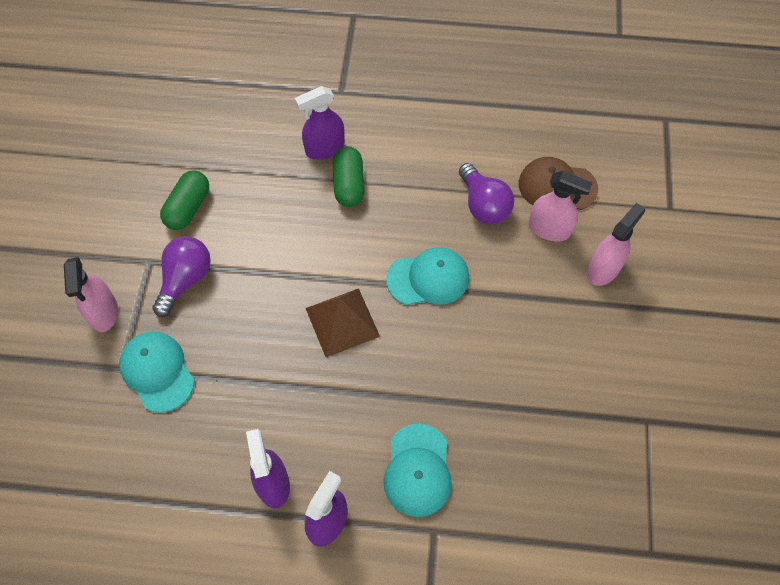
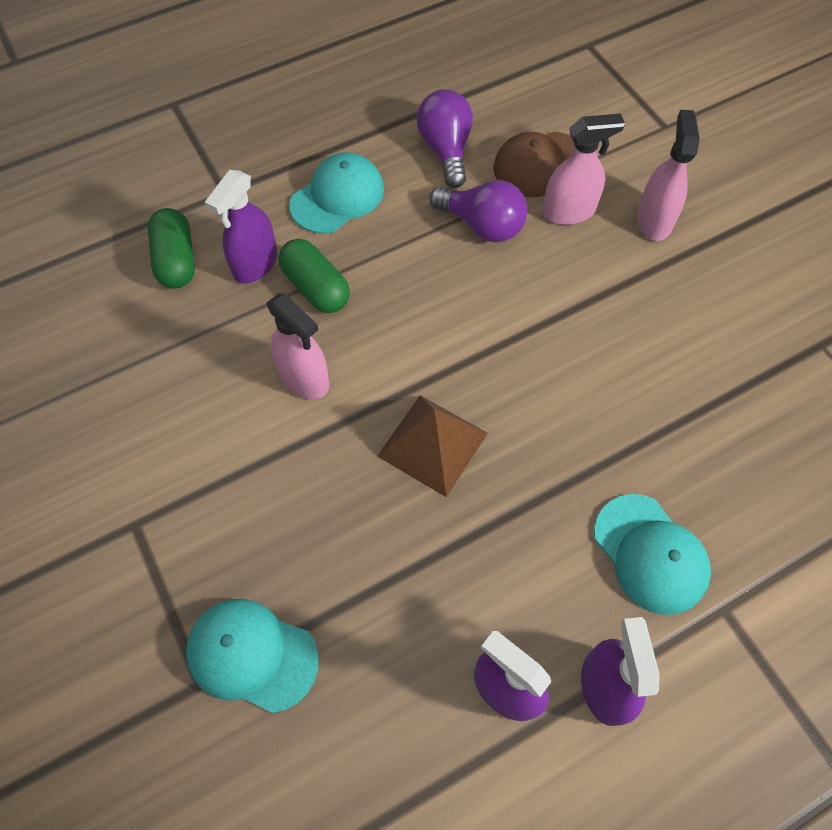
camera: 35 degrees left, 0 degrees up
(103, 312) = (119, 628): pink spray bottle -> pink spray bottle (304, 378)
(185, 279) = (200, 516): purple light bulb -> purple light bulb (446, 150)
(188, 208) = (136, 428): green capsule -> green capsule (177, 260)
(428, 278) = (488, 337): turquoise cap -> turquoise cap (337, 197)

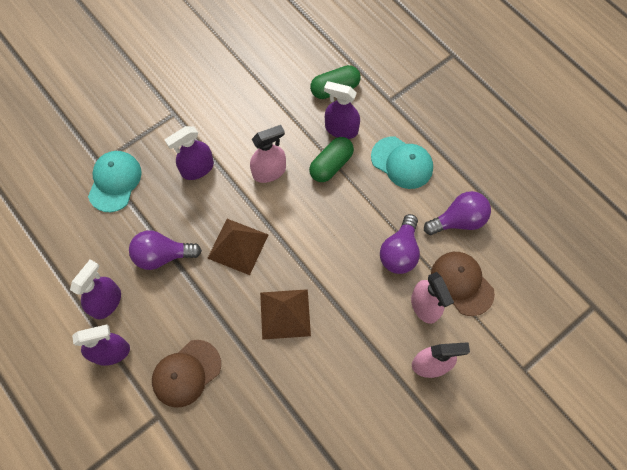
camera: 80 degrees right, 5 degrees up
(266, 494) = (197, 168): none -> purple spray bottle
(304, 378) = (269, 172): pink spray bottle -> pink spray bottle turned 150 degrees counterclockwise
(428, 574) = (162, 255): none -> purple light bulb
(561, 389) = (285, 314): none -> brown pyramid
(650, 554) = (186, 373): turquoise cap -> brown cap

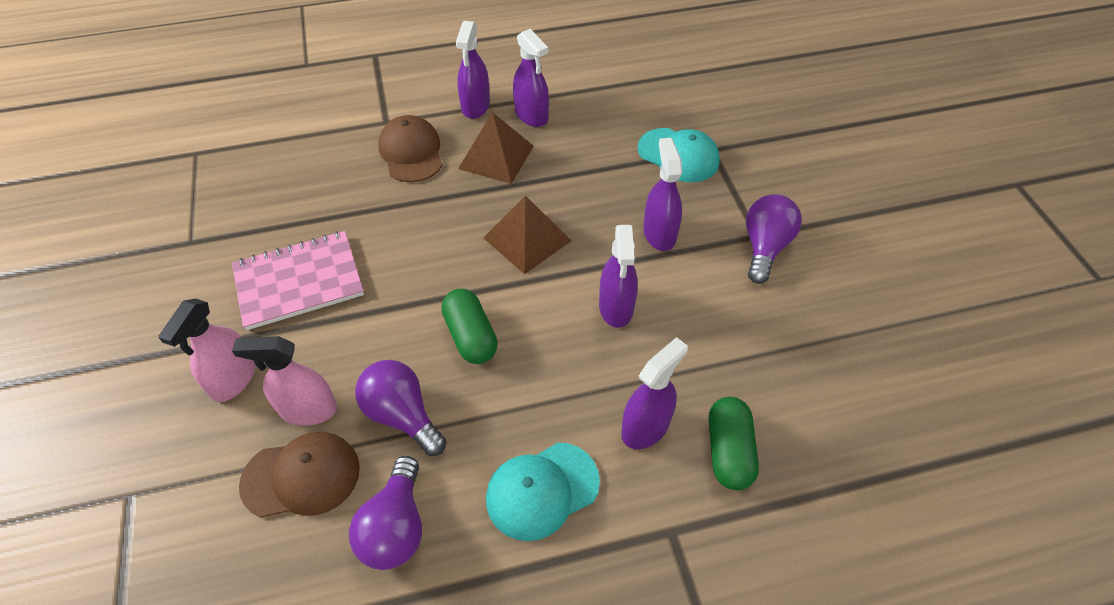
camera: 115 degrees right, 15 degrees down
(162, 255) = (558, 170): purple light bulb -> purple light bulb (764, 247)
(269, 172) = (616, 307): pink spray bottle -> purple spray bottle
(285, 314) = (412, 254): brown pyramid -> brown pyramid (496, 157)
(331, 165) = (589, 387): green capsule -> green capsule (470, 336)
(343, 375) = (299, 282): none -> pink notebook

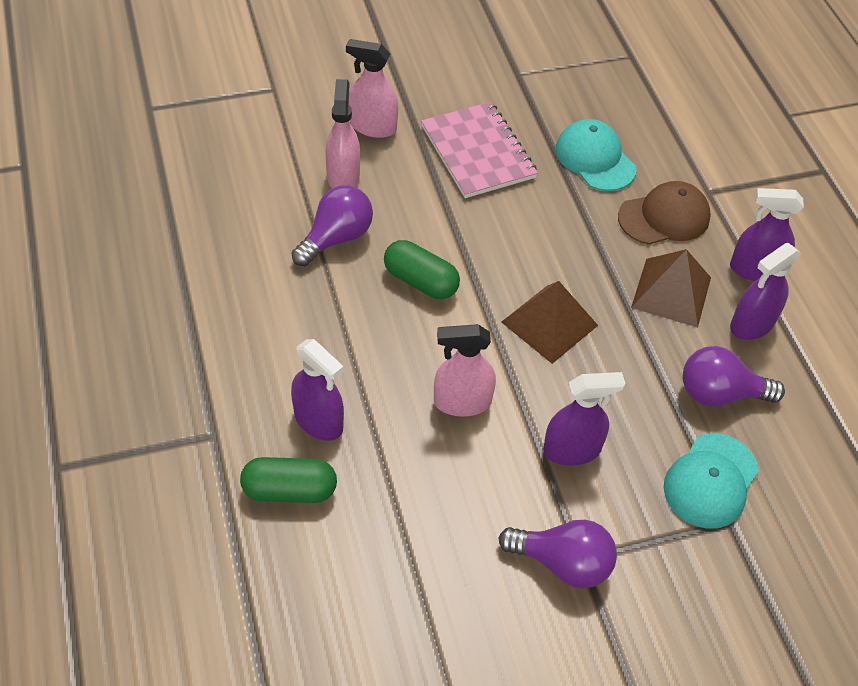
camera: 85 degrees right, 0 degrees up
(301, 476) = (282, 181): brown cap -> none
(396, 527) = (235, 243): purple light bulb -> purple light bulb (719, 394)
(470, 336) = (420, 281): green capsule -> green capsule turned 60 degrees clockwise
(542, 490) = (259, 338): turquoise cap -> turquoise cap (595, 159)
(616, 307) = (462, 402): purple spray bottle -> pink spray bottle

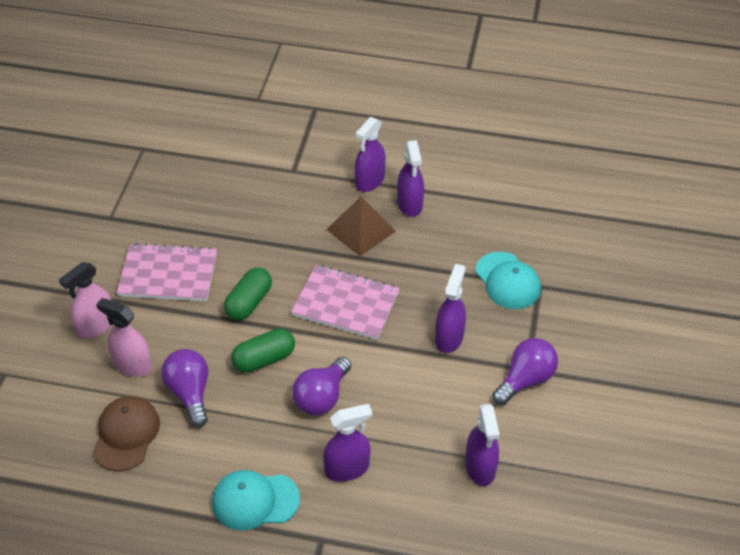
camera: 60 degrees left, 5 degrees down
(289, 490) = (394, 508): green capsule -> green capsule (249, 303)
(396, 561) = (480, 467): none -> purple spray bottle
(462, 402) = (379, 380): pink spray bottle -> none
(549, 323) = (345, 304): brown pyramid -> pink notebook
(595, 159) = (222, 214): turquoise cap -> turquoise cap (255, 501)
(664, 217) = (298, 203): brown cap -> brown cap (126, 435)
(719, 394) = (450, 245): purple light bulb -> purple light bulb (322, 397)

